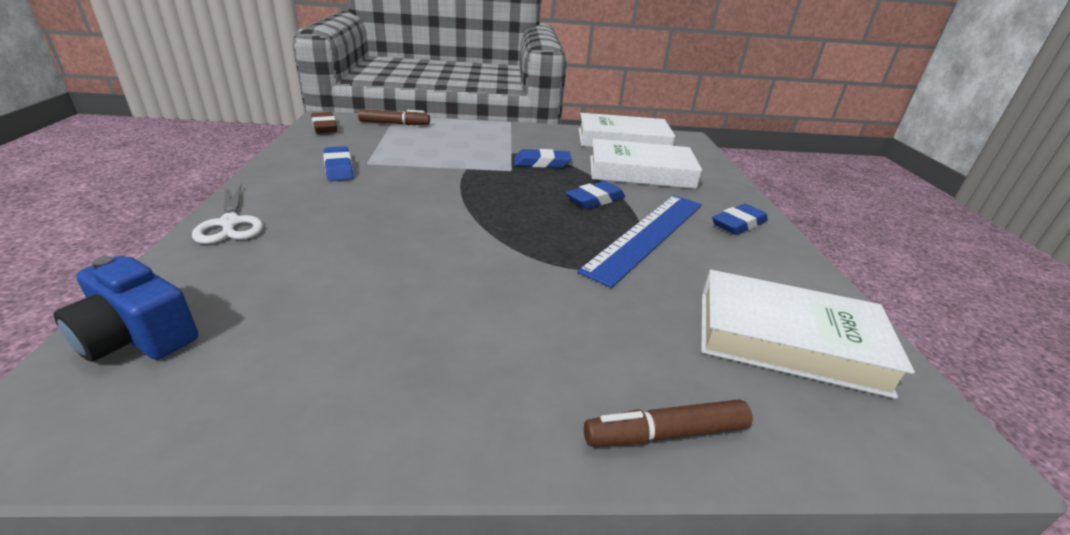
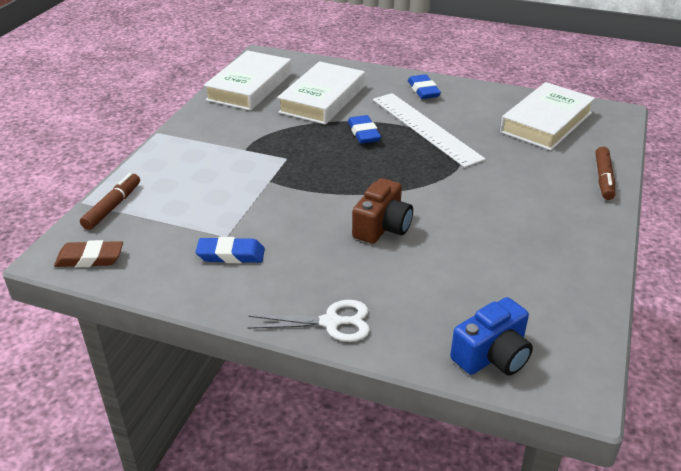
camera: 65 degrees left, 5 degrees up
(409, 231) = (382, 227): none -> brown camera
(541, 163) = (280, 139): blue eraser -> none
(646, 235) = (425, 128): blue ruler -> white ruler

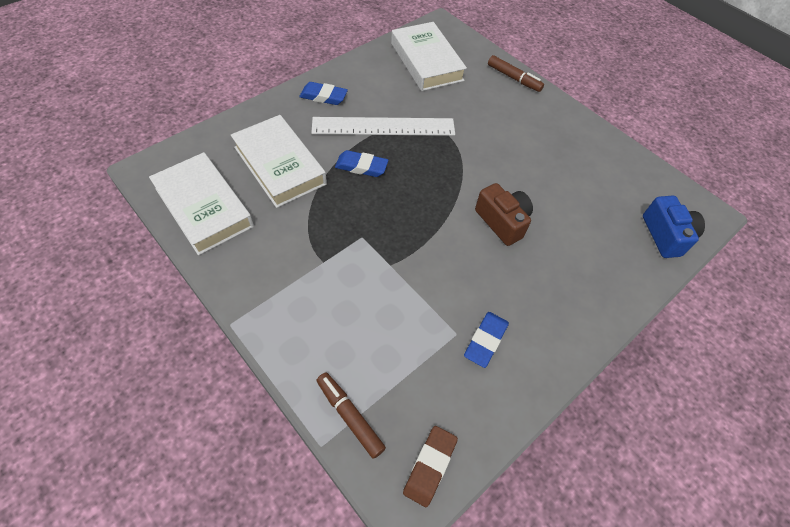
camera: 65 degrees left, 20 degrees up
(331, 322) = (601, 308): white scissors -> none

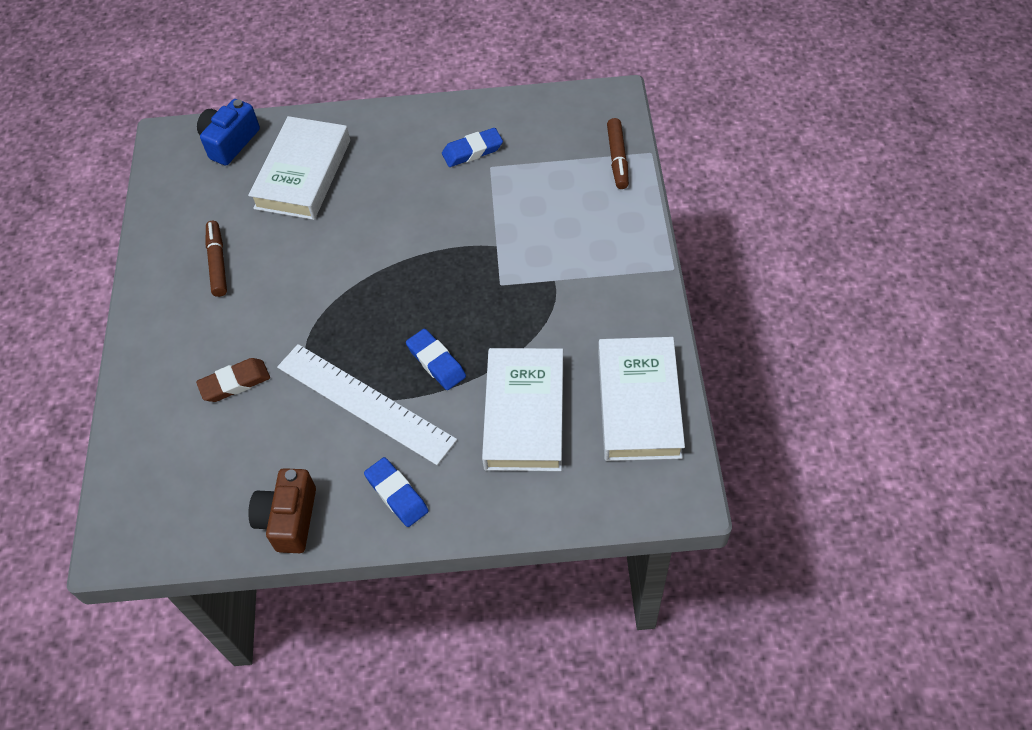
camera: 135 degrees left, 0 degrees up
(426, 62) = (211, 479): white book -> white book (303, 174)
(430, 466) = (583, 106): brown eraser -> brown eraser (235, 383)
(502, 222) = (356, 228): brown camera -> brown camera (289, 519)
(514, 78) = (138, 386): brown marker -> brown marker (218, 263)

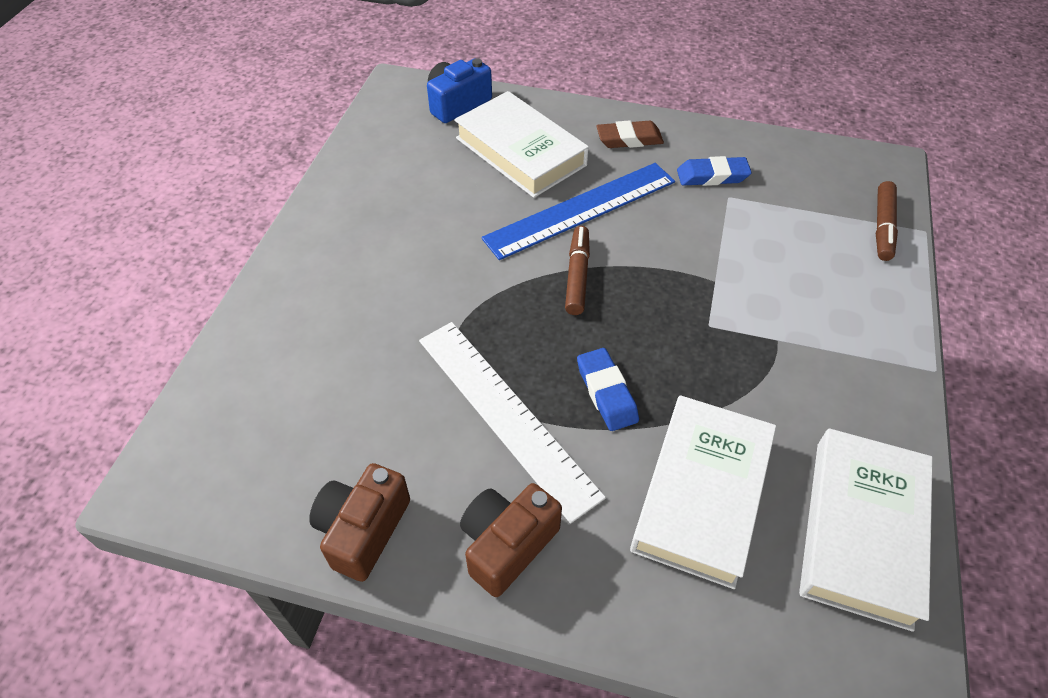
camera: 15 degrees right, 5 degrees down
(218, 263) = (399, 212): brown marker -> brown marker (577, 275)
(235, 383) = (365, 343): brown eraser -> brown eraser (629, 139)
(303, 174) = (520, 151): white book -> white book turned 75 degrees counterclockwise
(372, 214) = (581, 210): none -> blue ruler
(397, 494) = (507, 544): blue eraser -> brown camera

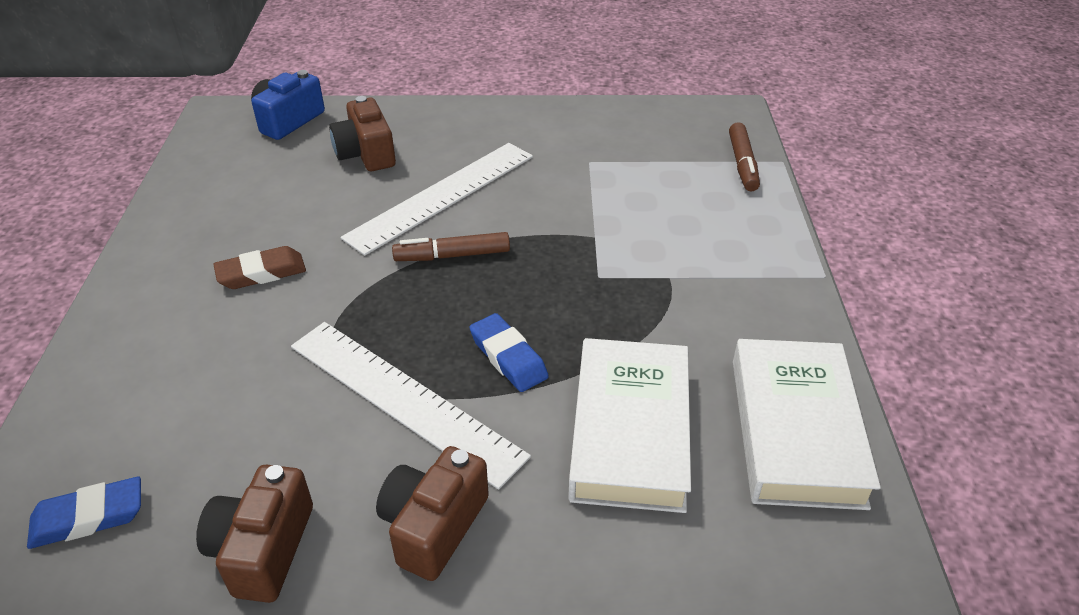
camera: 15 degrees left, 10 degrees down
(520, 151) = (366, 153): white book -> brown camera
(577, 275) = (452, 255): brown marker -> brown marker turned 90 degrees counterclockwise
(581, 210) = (442, 196): blue ruler -> white ruler
(629, 139) = (477, 126): brown eraser -> brown eraser (261, 273)
(712, 176) = (569, 146): blue eraser -> blue eraser (89, 517)

